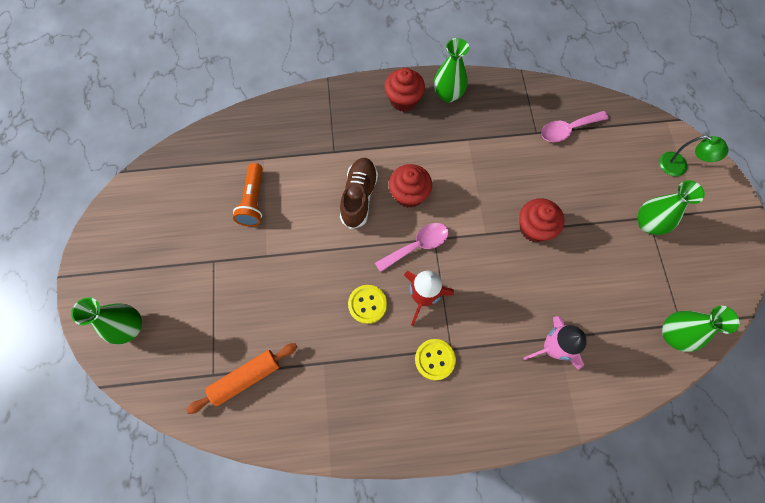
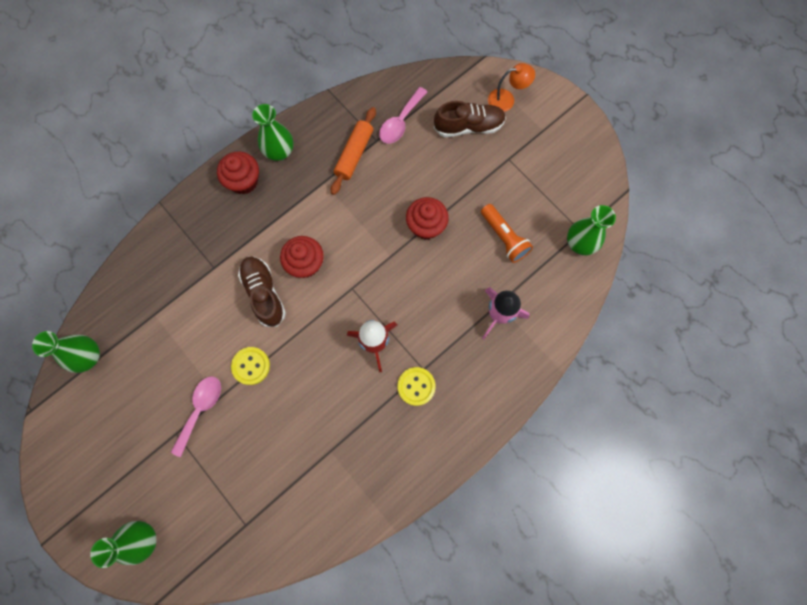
camera: 35 degrees left, 5 degrees up
(245, 378) = (275, 508): orange rolling pin -> orange rolling pin (354, 154)
(253, 201) = (173, 358): orange flashlight -> orange flashlight (504, 238)
(367, 304) = (333, 379): yellow button -> yellow button (251, 366)
(417, 246) = (341, 303): pink spoon -> pink spoon (200, 410)
(628, 168) = (468, 126): none -> brown shoe
(648, 224) = (511, 164): green vase -> green vase (89, 356)
(679, 166) = (506, 99): green lamp -> orange lamp

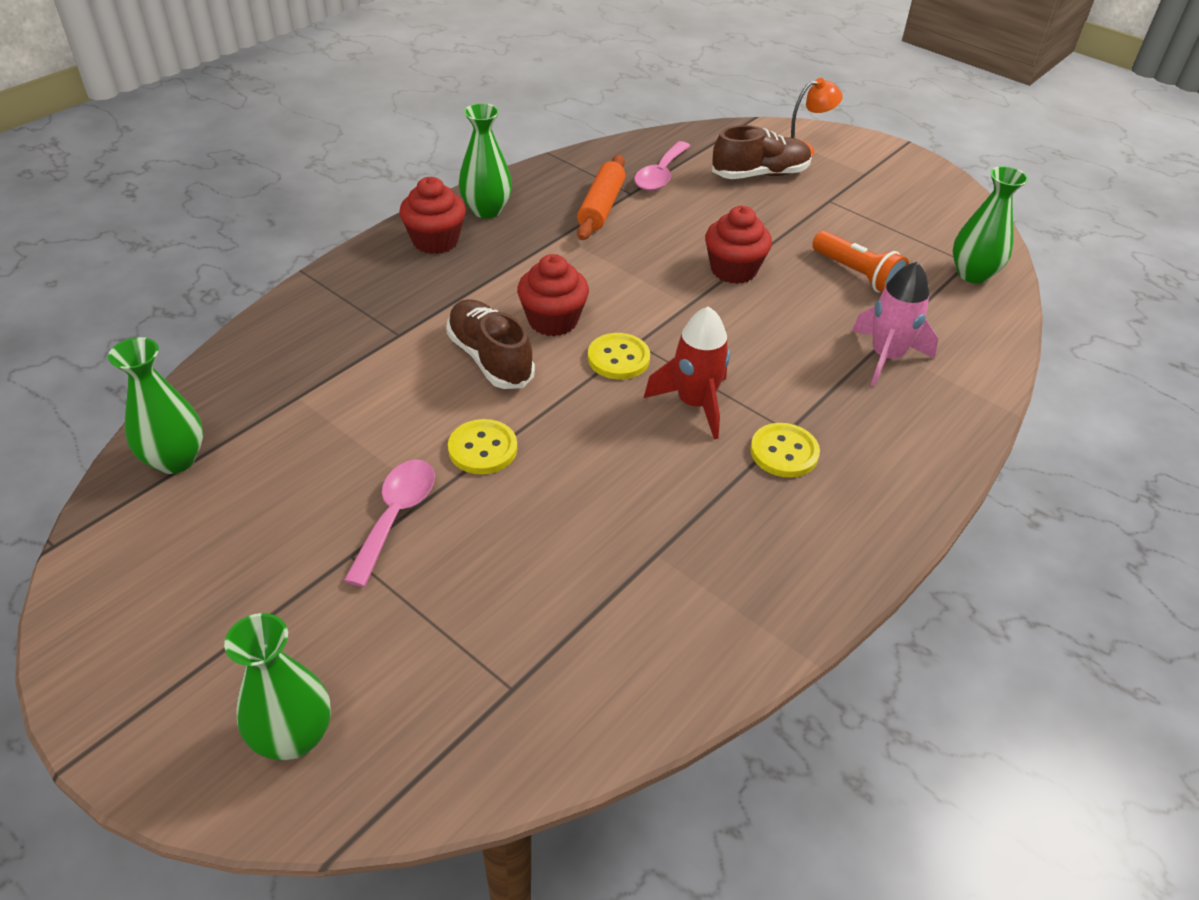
camera: 10 degrees left, 30 degrees down
(338, 301) = (618, 358): none -> yellow button

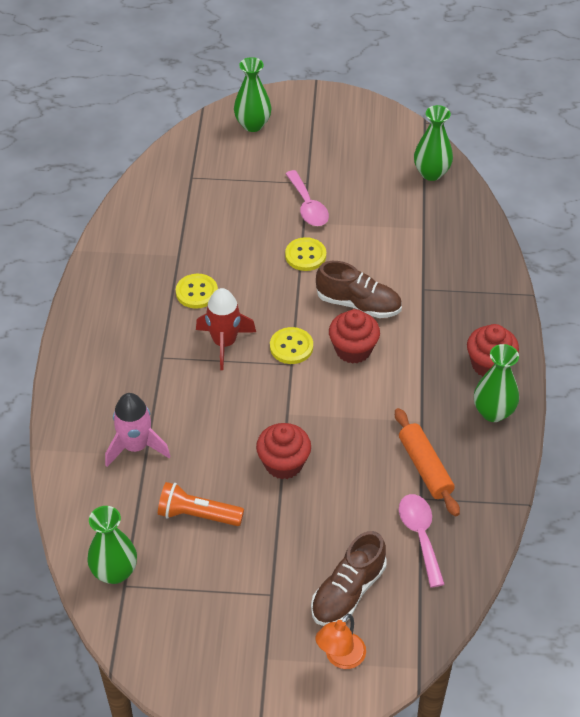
camera: 145 degrees right, 5 degrees up
(784, 452) = (155, 342): yellow button -> yellow button (196, 292)

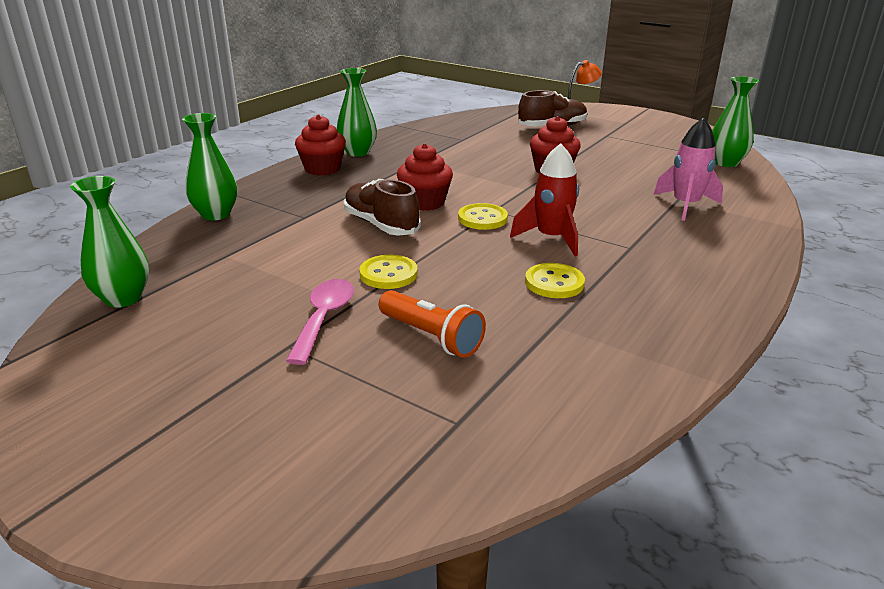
camera: 150 degrees left, 20 degrees down
(197, 515) = (644, 168): orange flashlight -> orange flashlight (431, 337)
(253, 125) = (255, 477): green vase -> green vase (216, 214)
(420, 535) = (481, 130): pink spoon -> none
(425, 467) = (443, 147): orange rolling pin -> none

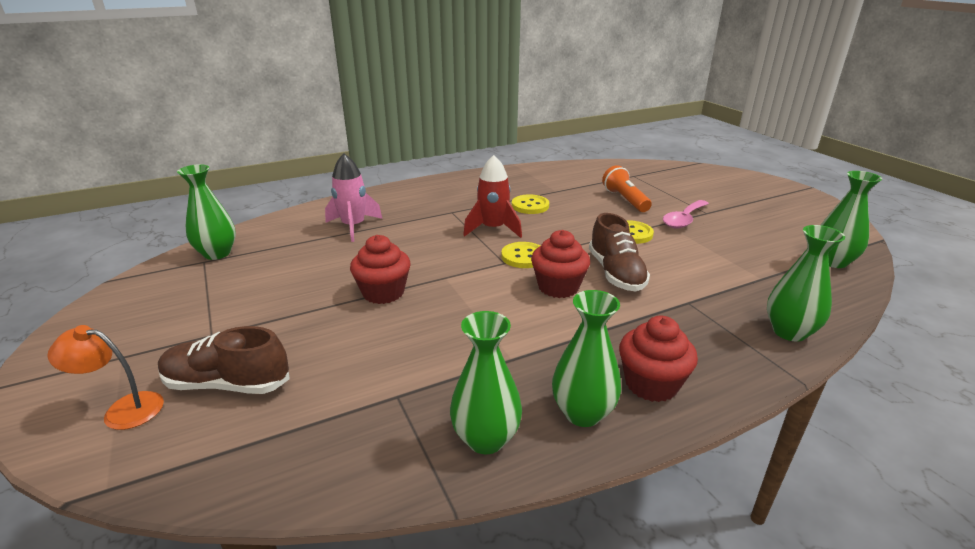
camera: 150 degrees left, 0 degrees up
(400, 138) = (486, 439): none -> green vase

